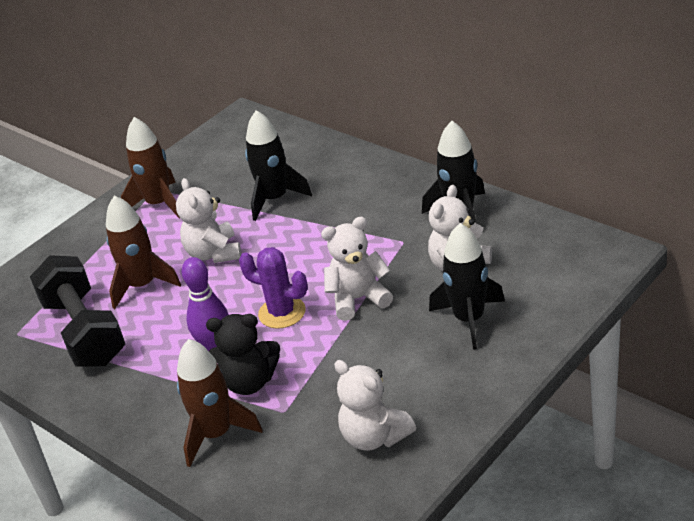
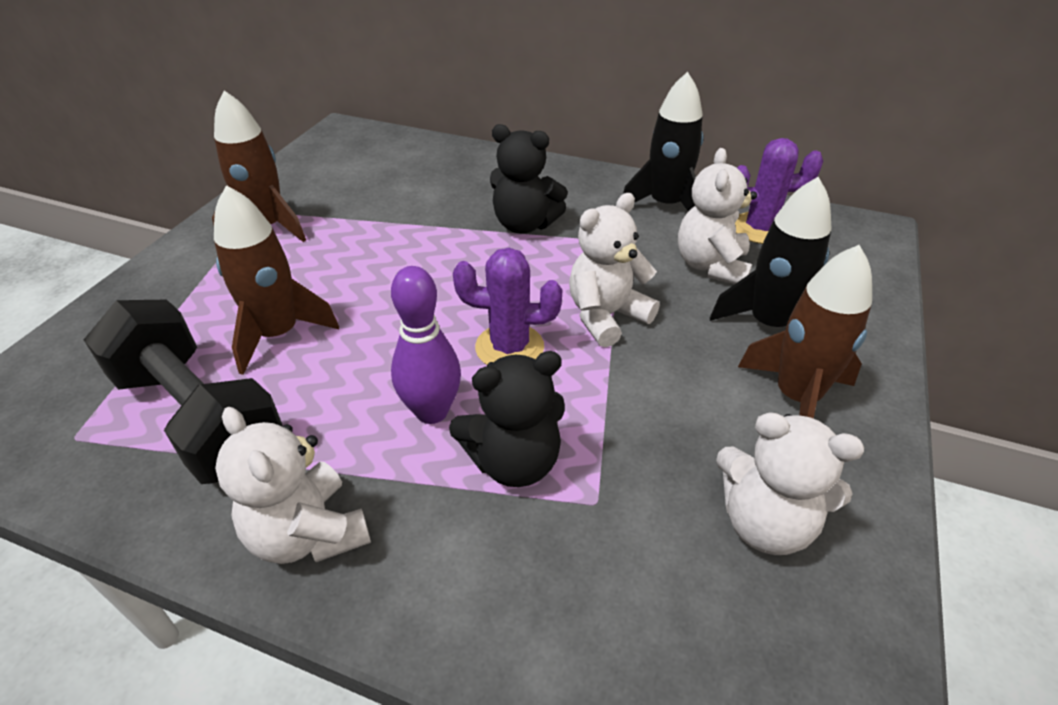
camera: 25 degrees left, 5 degrees up
(214, 253) = (372, 280): white teddy bear -> white teddy bear (308, 533)
(216, 434) = (502, 567): brown rocket -> brown rocket (796, 397)
(275, 199) = (426, 209): black rocket -> none
(340, 219) = (524, 224): none -> black teddy bear
(522, 242) = (759, 228): none -> purple cactus

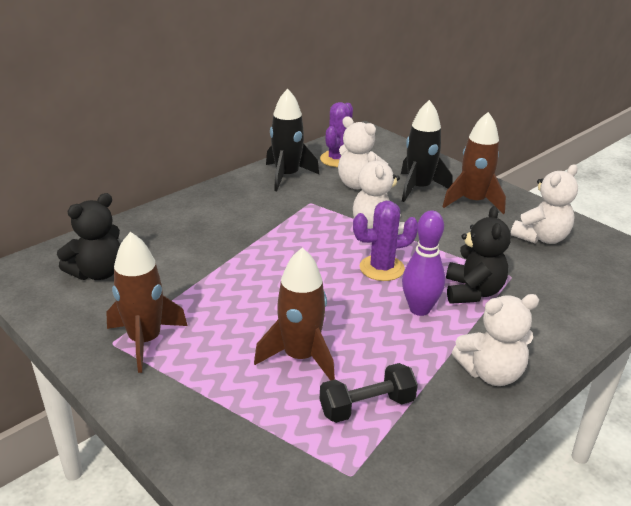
camera: 65 degrees left, 10 degrees down
(199, 417) = (367, 406): black dumbbell -> black dumbbell, size x0.57
(509, 347) = (382, 268): purple cactus -> purple cactus turned 45 degrees clockwise
(524, 224) = (259, 227): black teddy bear -> black teddy bear (97, 273)

